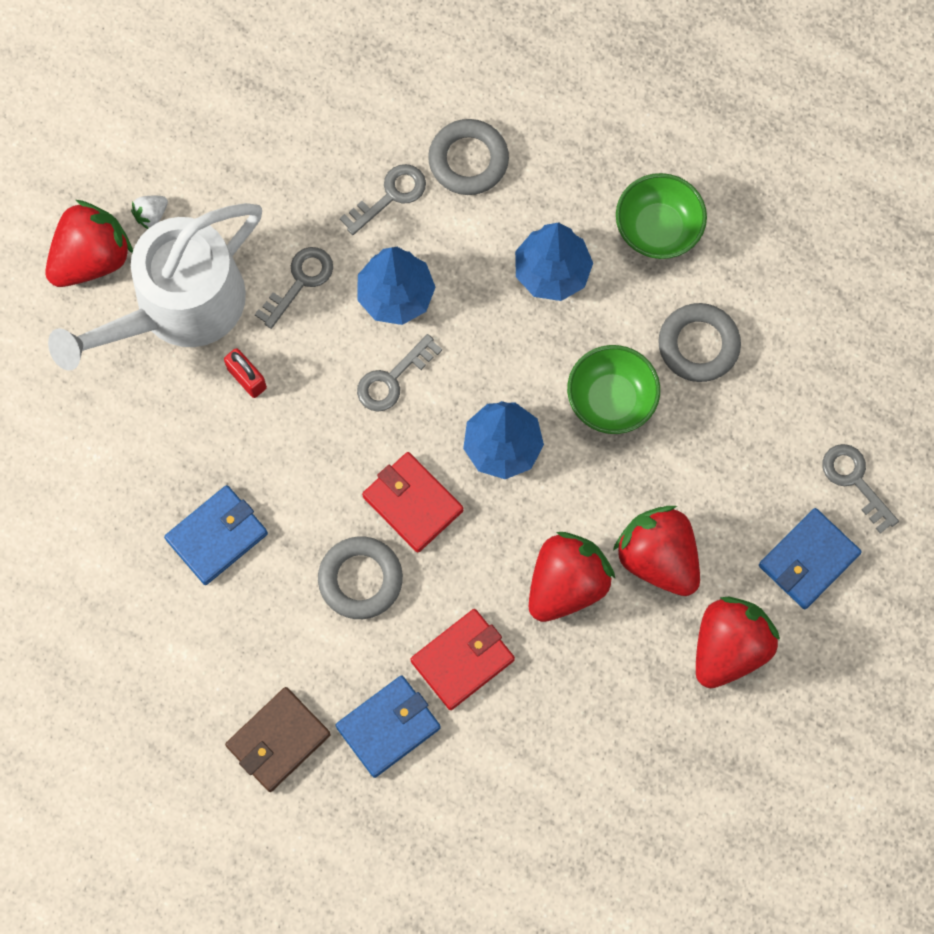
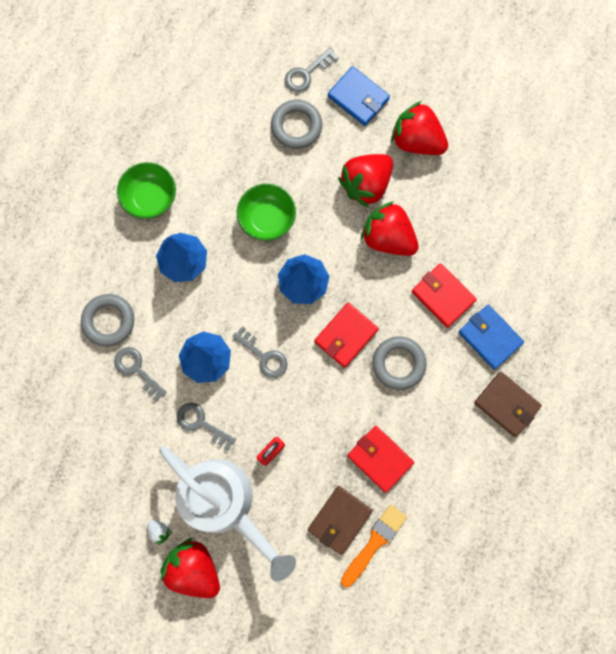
camera: 95 degrees left, 5 degrees up
(93, 516) = (374, 542): none -> orange brush
(133, 468) = (339, 520): none -> brown wallet
(217, 536) = (380, 459): blue wallet -> red wallet
(698, 345) = (226, 168): grey ring -> grey ring (296, 126)

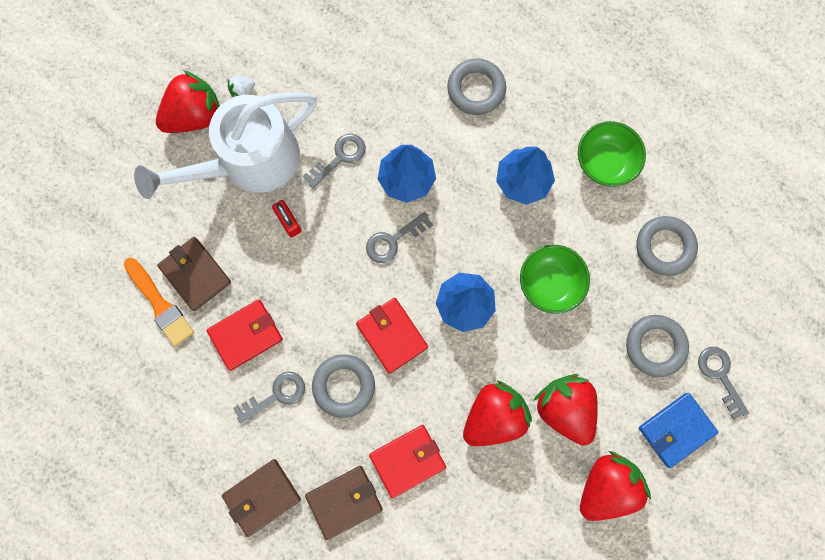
camera: 105 degrees right, 0 degrees up
(136, 370) = (415, 105): grey key -> grey key (276, 395)
(212, 135) = (664, 247): none -> grey ring
(490, 337) = (344, 501): blue wallet -> brown wallet

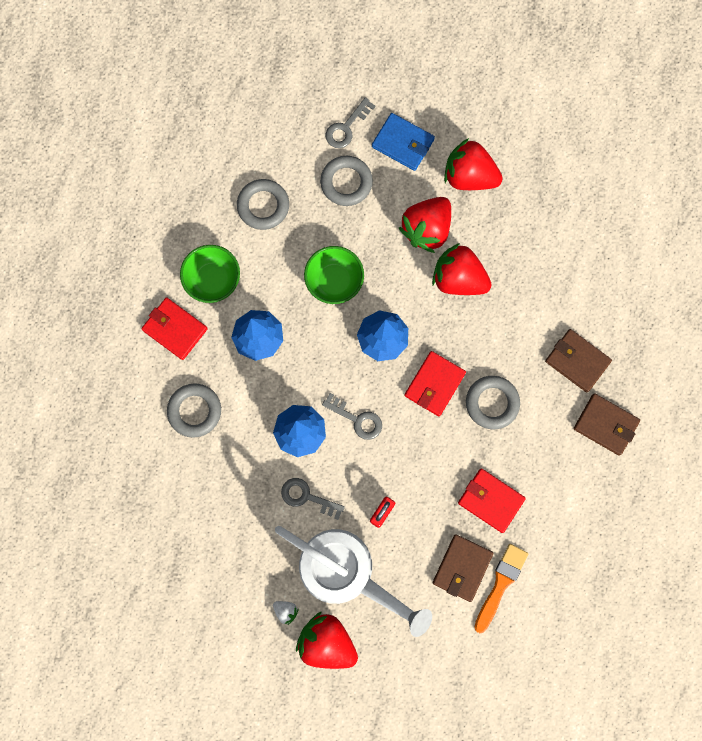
camera: 115 degrees left, 0 degrees up
(276, 395) = (525, 452): grey key -> none
(407, 460) = (523, 328): red wallet -> red wallet (175, 329)

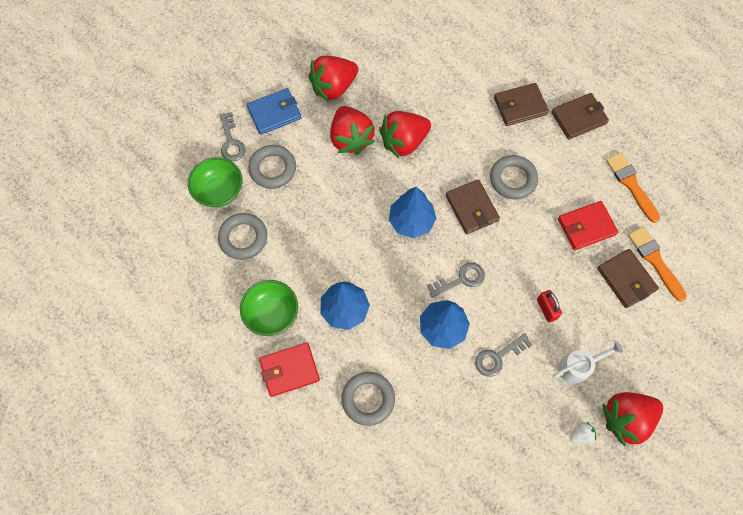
camera: 55 degrees left, 10 degrees down
(334, 281) = (341, 226): green bowl -> green bowl (219, 191)
(346, 572) = (578, 367): white watering can -> white watering can, size x0.44
(434, 384) = (472, 208): red wallet -> brown wallet
(567, 517) = (631, 184): none -> orange brush

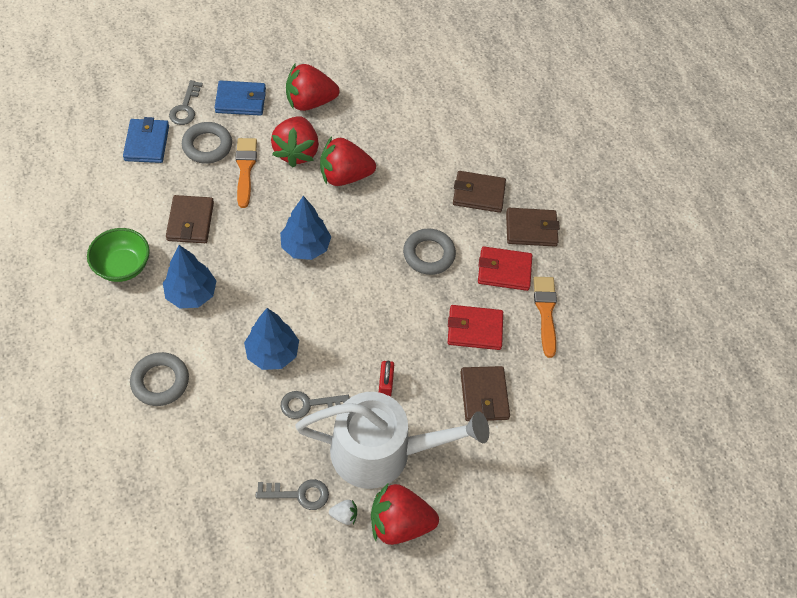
camera: 20 degrees right, 10 degrees down
(219, 191) = (147, 143): green bowl -> blue wallet
(243, 238) = (141, 191): grey ring -> none
(289, 370) = (106, 321): red wallet -> red wallet (504, 270)
(461, 279) = (319, 319): grey key -> grey key (299, 494)
(472, 208) = (371, 261): brown wallet -> brown wallet (190, 221)
(578, 367) = (382, 452): white watering can -> white watering can, size x2.25
(655, 260) = (525, 392): orange brush -> orange brush (245, 169)

